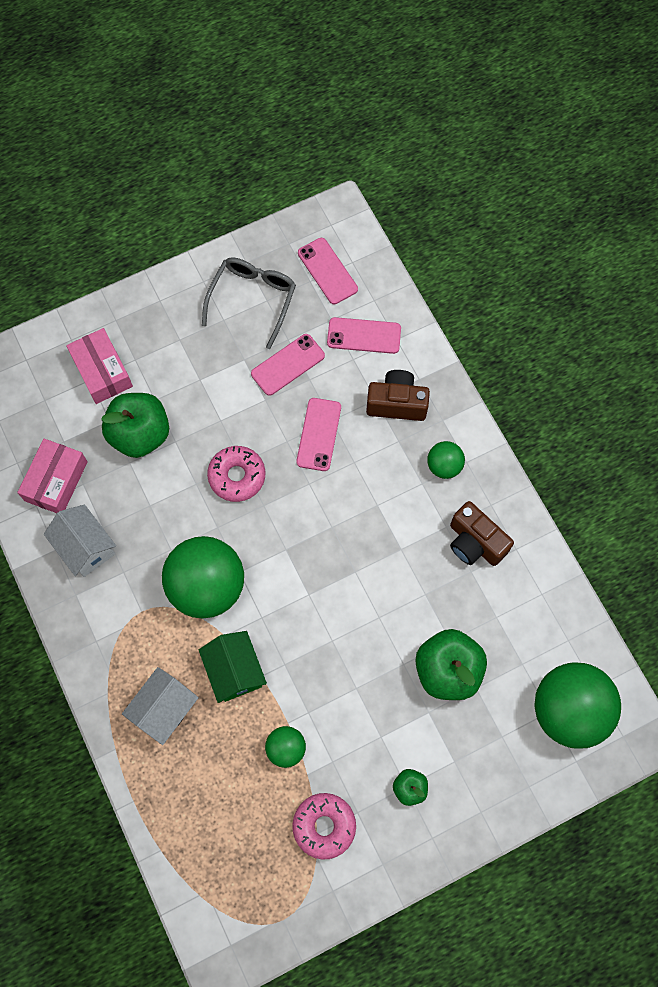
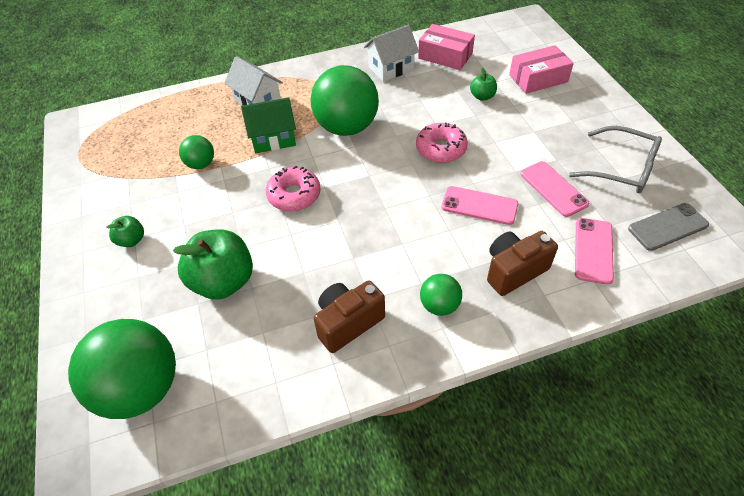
camera: 100 degrees right, 20 degrees down
(140, 434) = (482, 96): green apple -> green apple, size x0.49
(324, 826) = (130, 182): pink donut -> pink donut (294, 195)
(327, 271) = (668, 227): pink phone -> grey phone
(397, 403) = (514, 271): brown camera -> brown camera turned 135 degrees counterclockwise

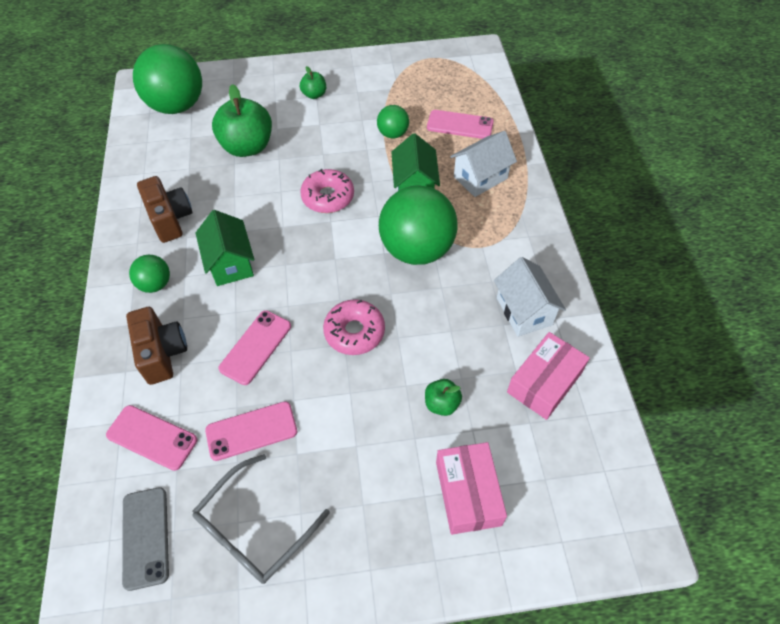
camera: 100 degrees right, 5 degrees up
(188, 121) = (460, 125): none -> pink phone
(395, 249) = (230, 263): none -> green house

